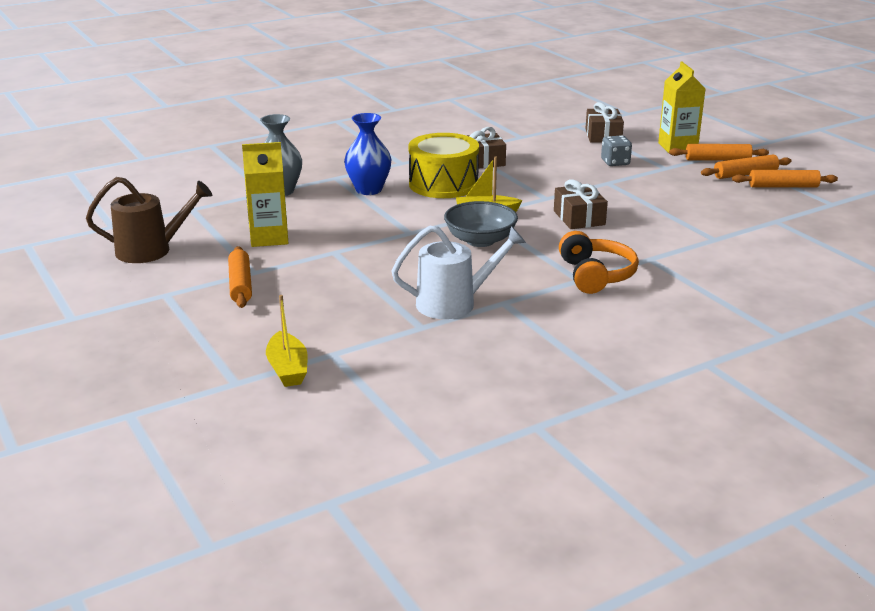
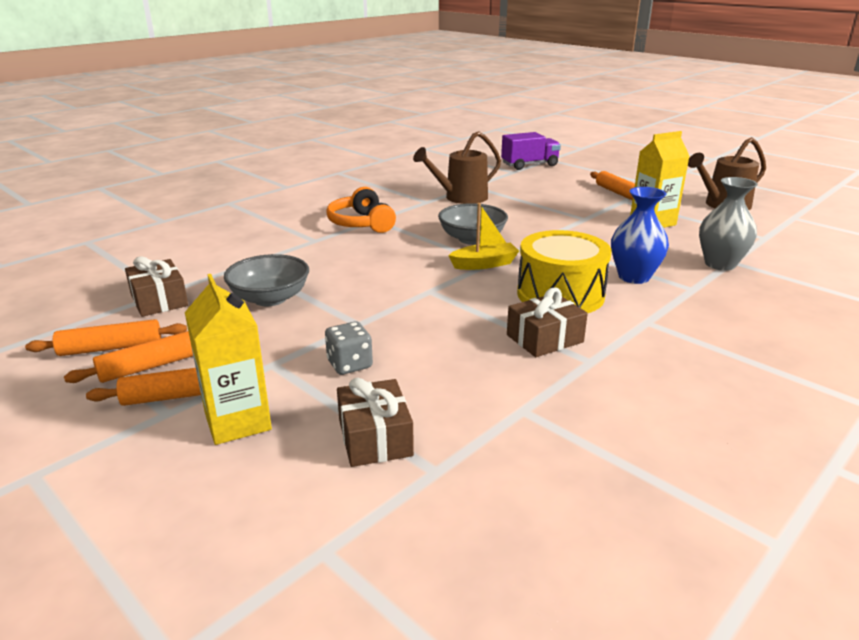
camera: 165 degrees right, 0 degrees up
(287, 369) = (529, 165): yellow boat -> purple truck
(453, 303) = (461, 198): white watering can -> brown watering can
(579, 218) = (386, 270): brown gift -> brown gift (159, 300)
(680, 206) = (270, 298): none -> grey bowl

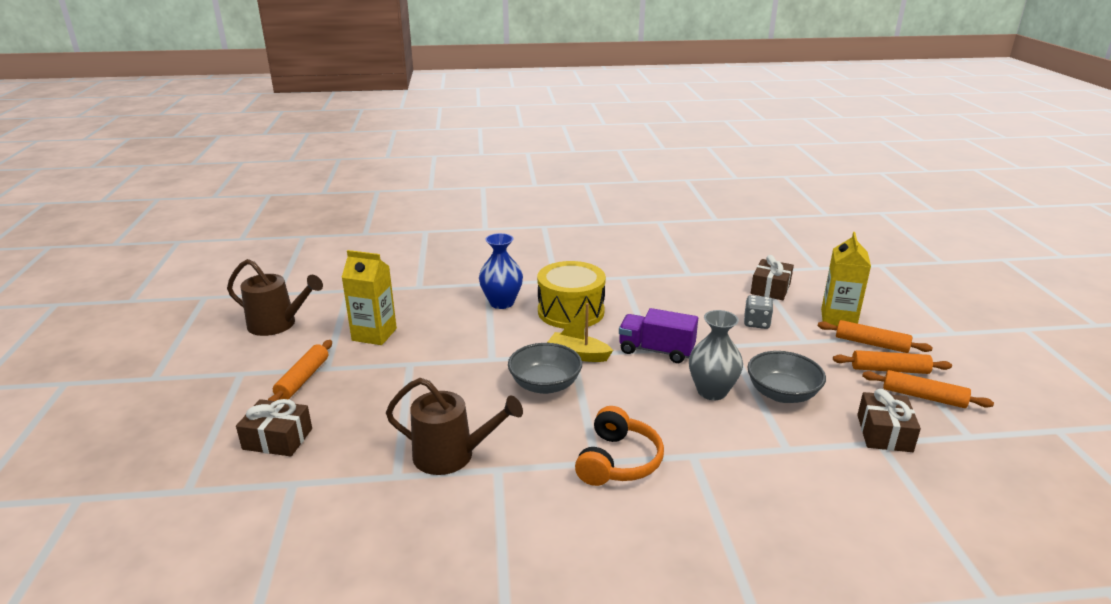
camera: 140 degrees left, 0 degrees up
(529, 165) = (240, 489): purple truck -> purple truck (656, 351)
(544, 338) = (627, 294): brown gift -> brown gift (277, 439)
(720, 264) = (431, 288): grey vase -> grey vase (712, 391)

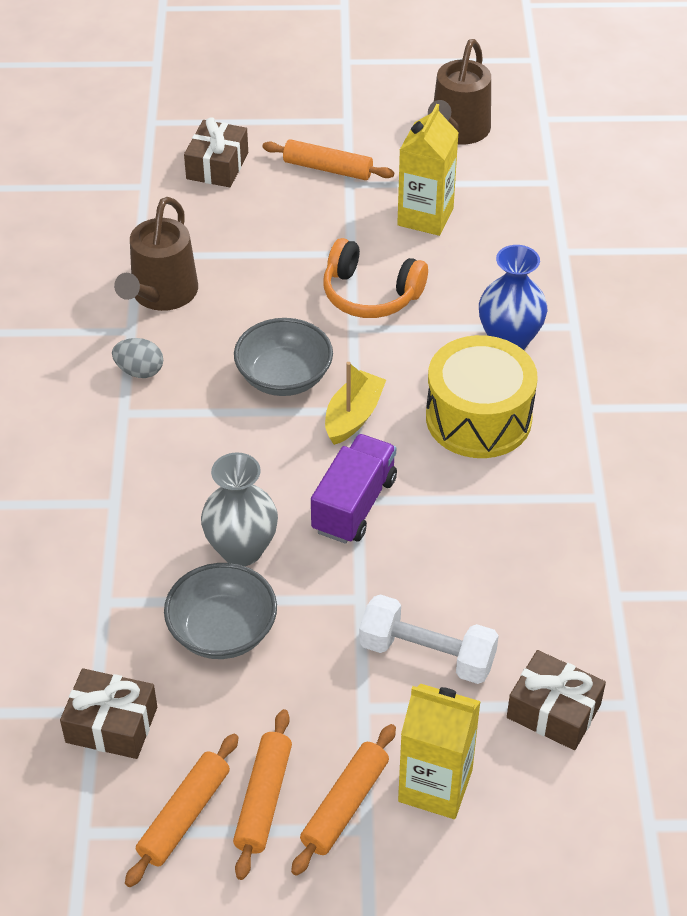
camera: 95 degrees right, 20 degrees up
(547, 458) = (139, 371): none -> grey egg
(618, 461) = (120, 432): orange headphones -> orange headphones (370, 294)
(756, 323) = (427, 654): grey dice -> white dumbbell

